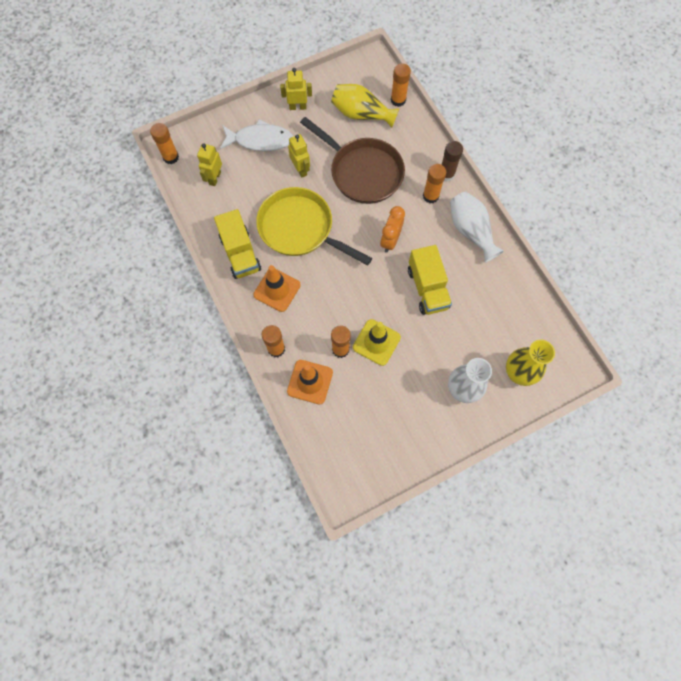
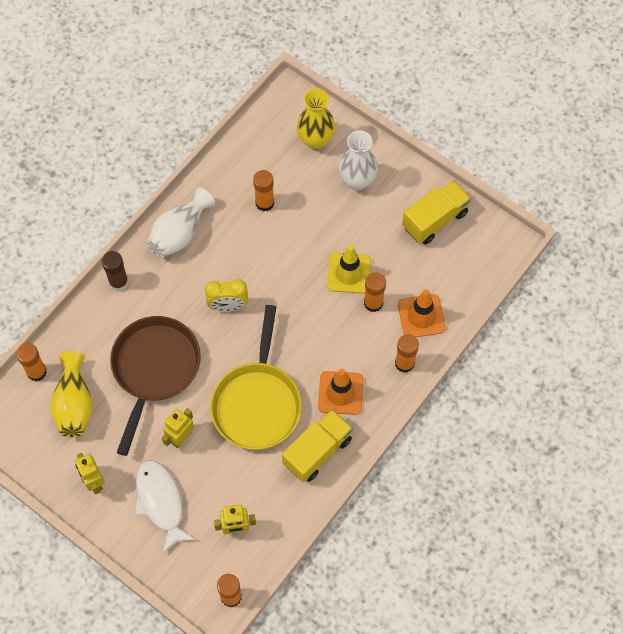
camera: 115 degrees left, 5 degrees down
(390, 240) = (228, 306): orange clock -> yellow clock
(427, 288) = (266, 249): yellow truck -> yellow truck (434, 220)
(430, 196) = (154, 287): orange glue stick -> orange glue stick (264, 203)

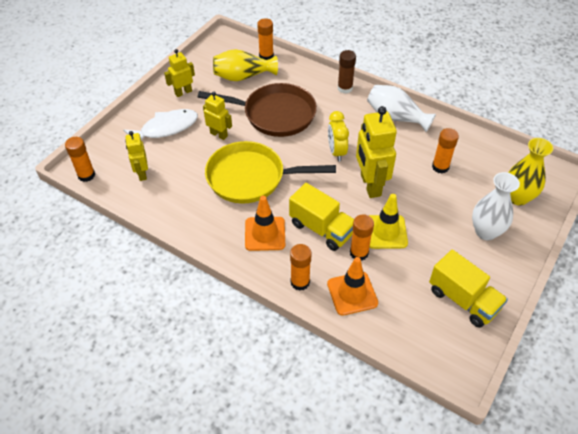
camera: 85 degrees right, 15 degrees down
(283, 278) = (370, 185): none -> yellow robot
(317, 451) = (209, 221): yellow truck -> yellow truck (322, 228)

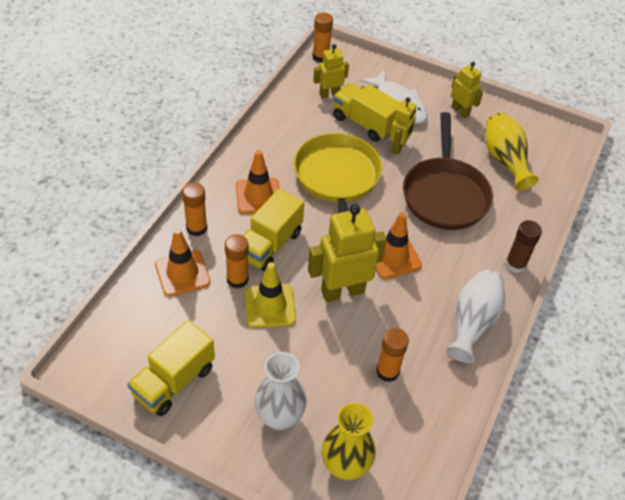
camera: 80 degrees right, 0 degrees up
(186, 153) = (364, 123): none -> yellow truck
(266, 56) = (552, 180): orange glue stick -> none
(336, 152) = (393, 256): yellow clock -> orange traffic cone

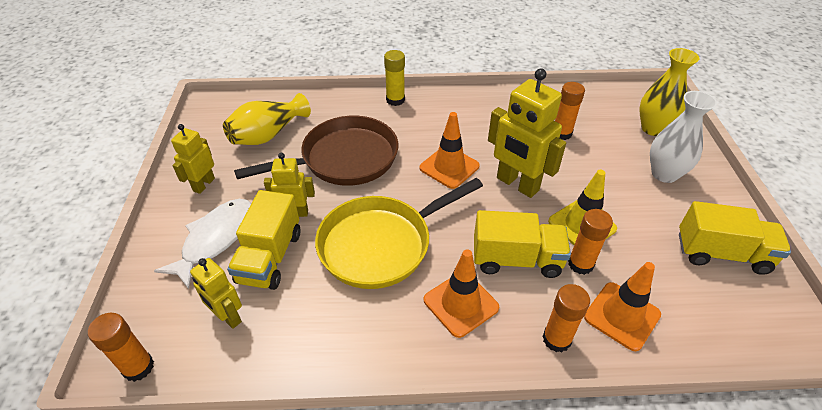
camera: 115 degrees left, 5 degrees down
(473, 322) = (473, 106): white vase -> none
(515, 264) = (395, 100): brown glue stick -> yellow glue stick

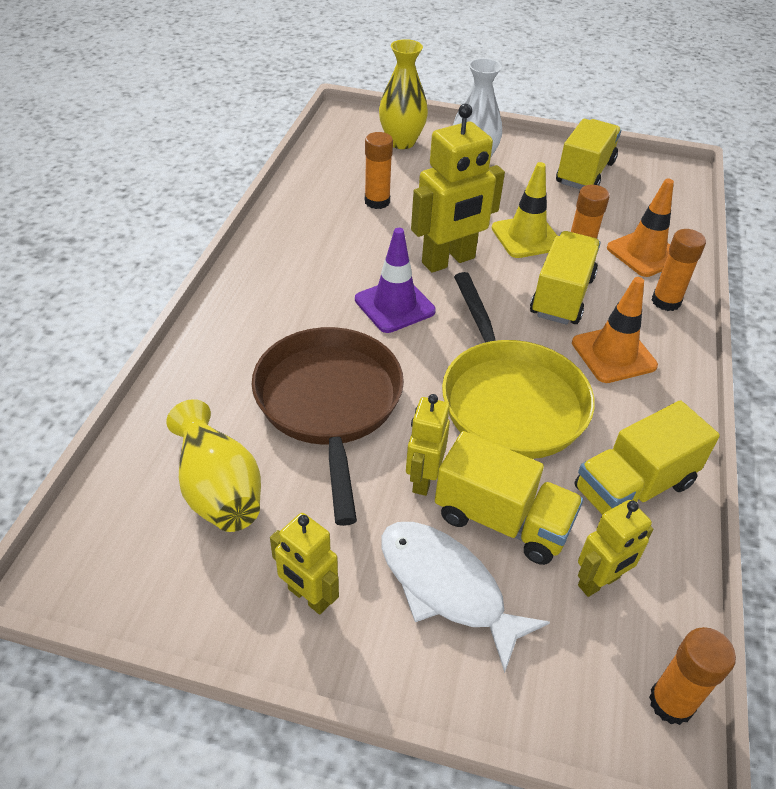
camera: 75 degrees left, 0 degrees up
(317, 331) = (634, 487): none -> yellow truck
(395, 100) = (221, 320): yellow glue stick -> none
(449, 167) = (394, 305): orange traffic cone -> purple traffic cone

